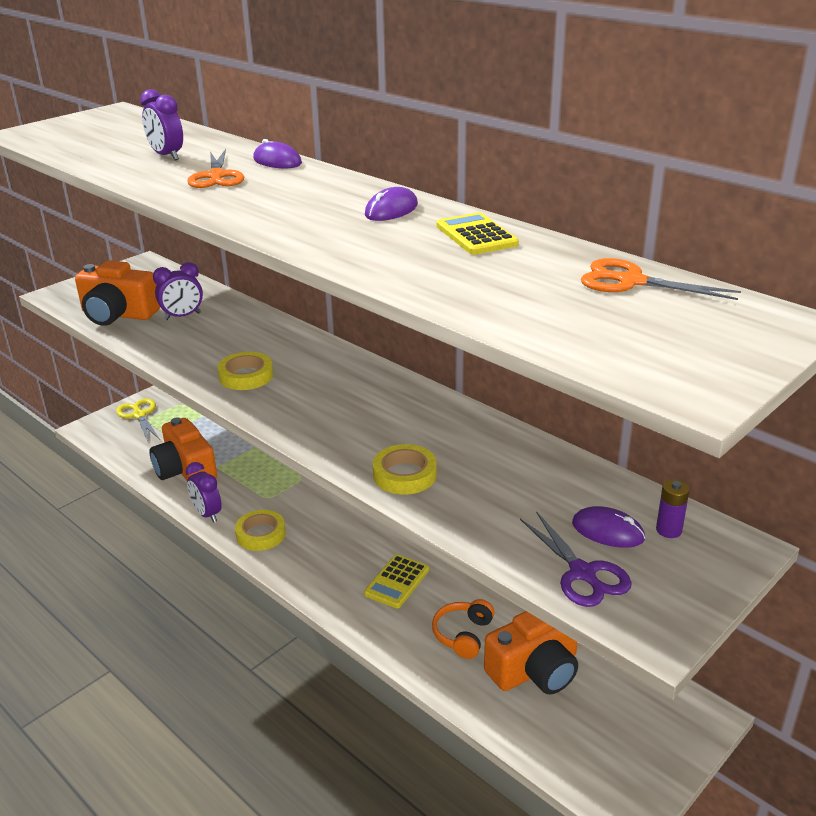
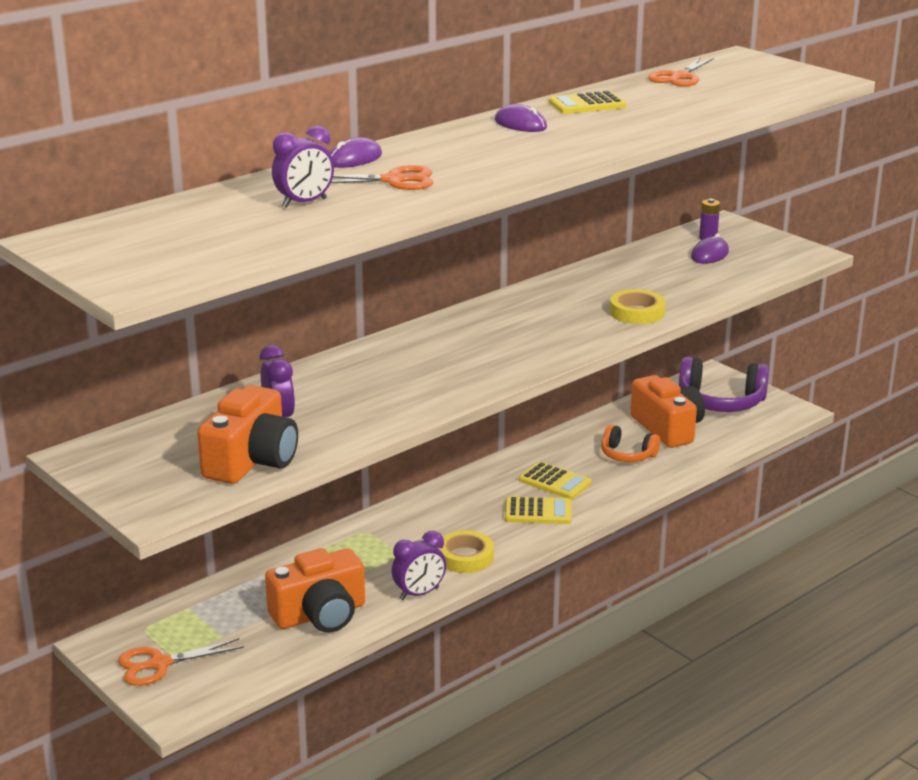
camera: 85 degrees left, 5 degrees down
(139, 415) = (159, 664): yellow scissors -> orange scissors
(246, 376) = (447, 377): yellow tape -> none
(338, 573) = (538, 512): none -> yellow calculator
(583, 573) = (756, 266): purple scissors -> none
(625, 723) = (721, 401): none -> purple headphones

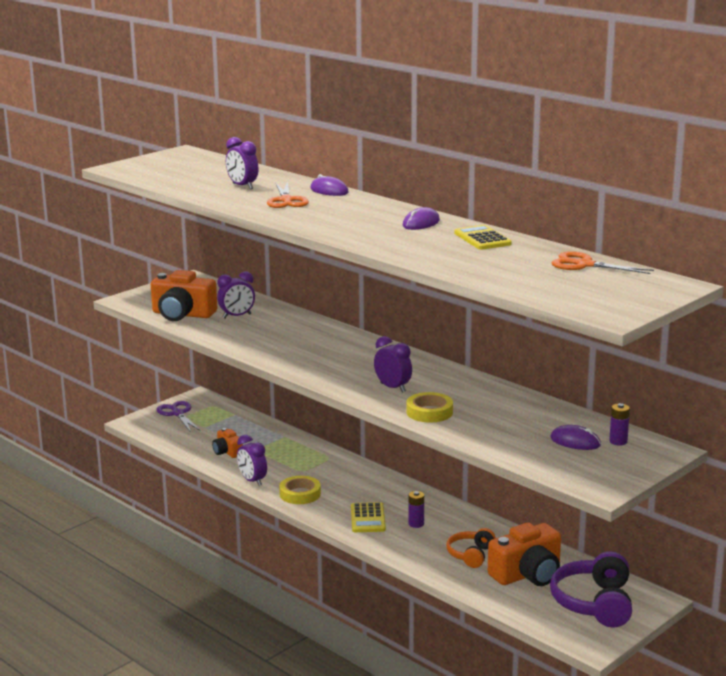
camera: 85 degrees right, 5 degrees down
(159, 664) = (177, 413): orange scissors -> purple scissors
(320, 614) = (227, 452): orange camera -> orange camera, size x0.53
(554, 482) = (416, 524): yellow calculator -> purple battery
(565, 327) = (393, 388): none -> purple clock

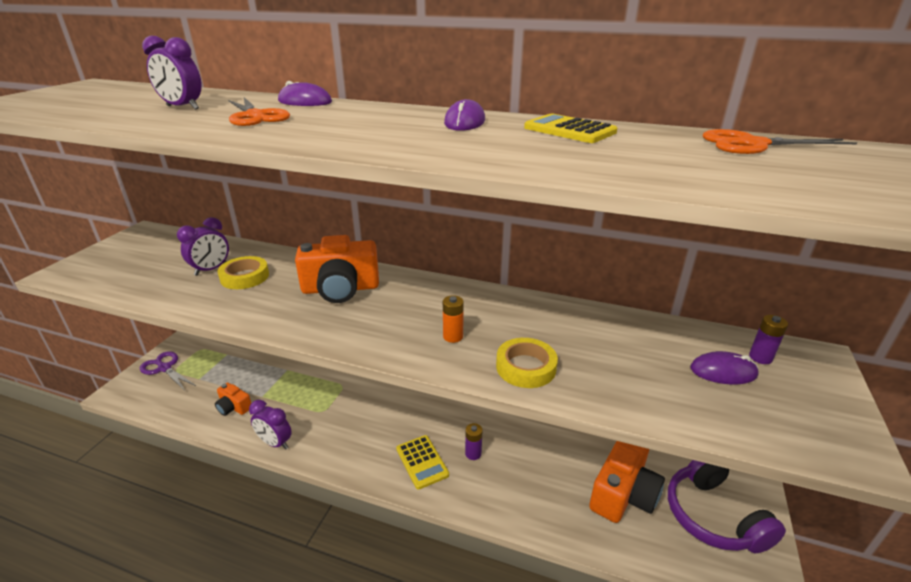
camera: 25 degrees left, 10 degrees up
(182, 314) = (141, 280): orange camera -> orange camera (340, 289)
(300, 494) = (334, 447): yellow tape -> yellow tape (245, 277)
(393, 388) = (453, 336): purple clock -> orange battery
(471, 555) = (553, 483): orange headphones -> none

